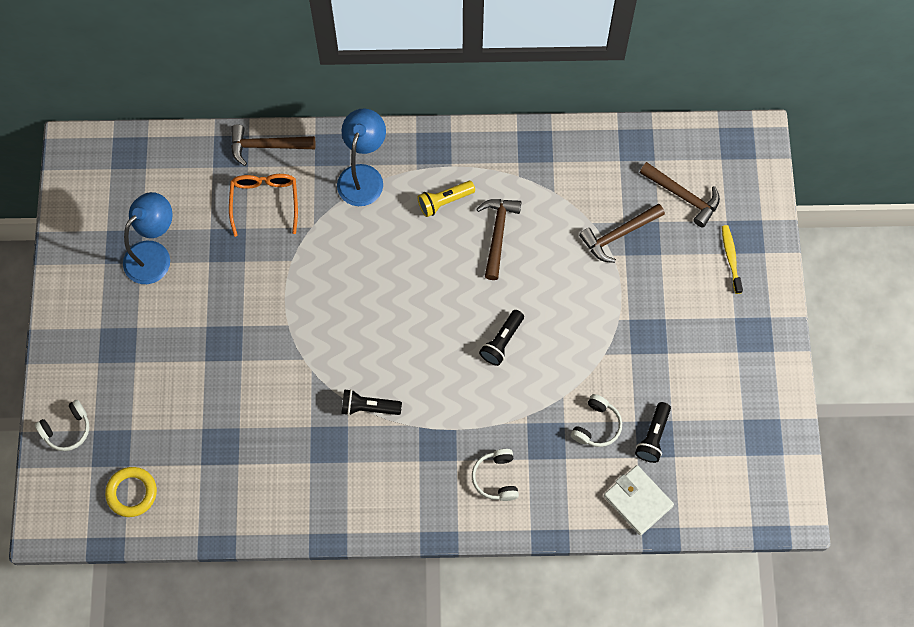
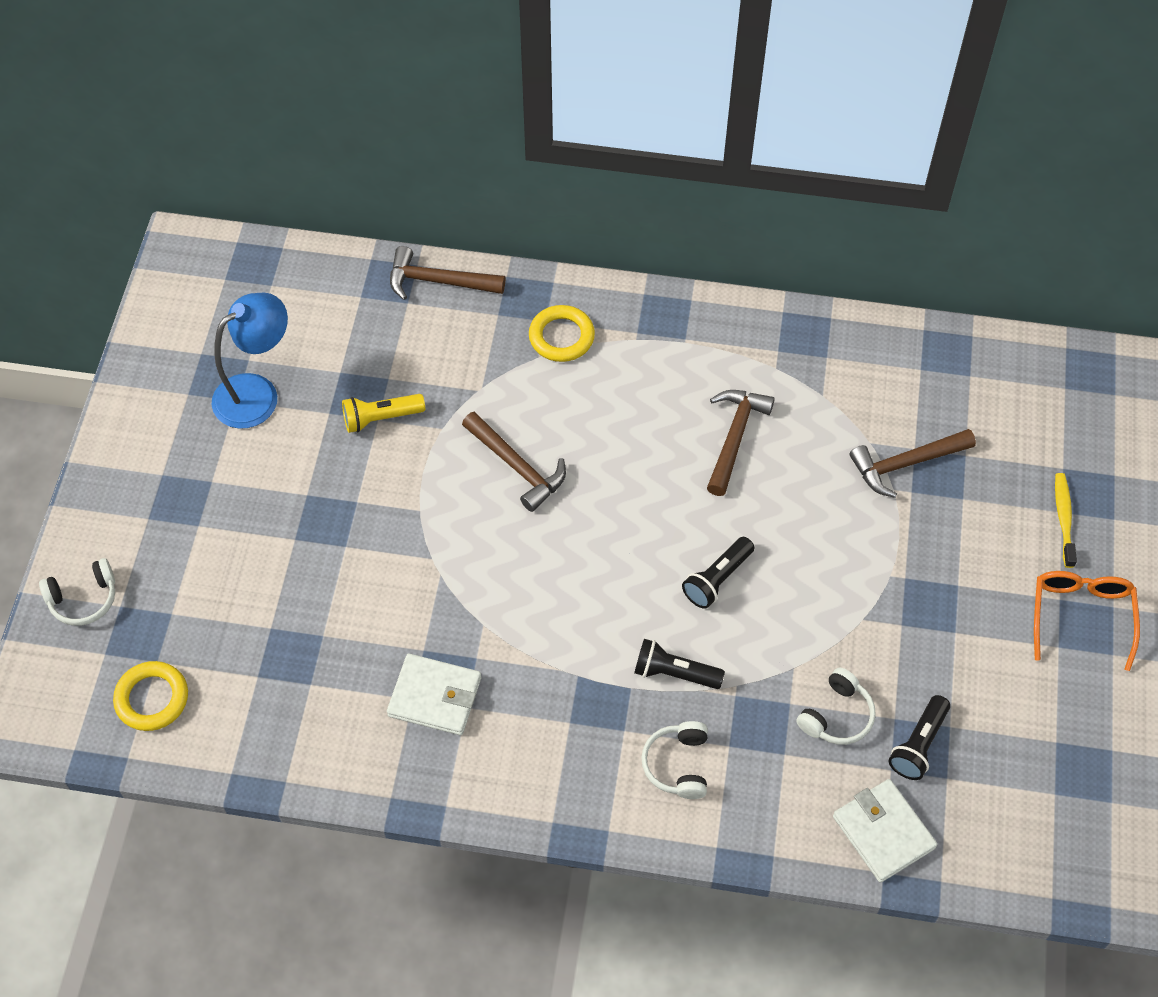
camera: 10 degrees right, 10 degrees down
(265, 201) = (421, 349): orange glasses -> orange glasses (1080, 616)
(325, 458) = (435, 697): none -> white wallet
(363, 176) = (561, 337): blue lamp -> yellow ring
(368, 407) = (511, 637): black flashlight -> black flashlight (674, 673)
(444, 201) = (667, 385): yellow flashlight -> yellow flashlight (381, 418)
(683, 196) = (1004, 427): brown hammer -> brown hammer (517, 467)

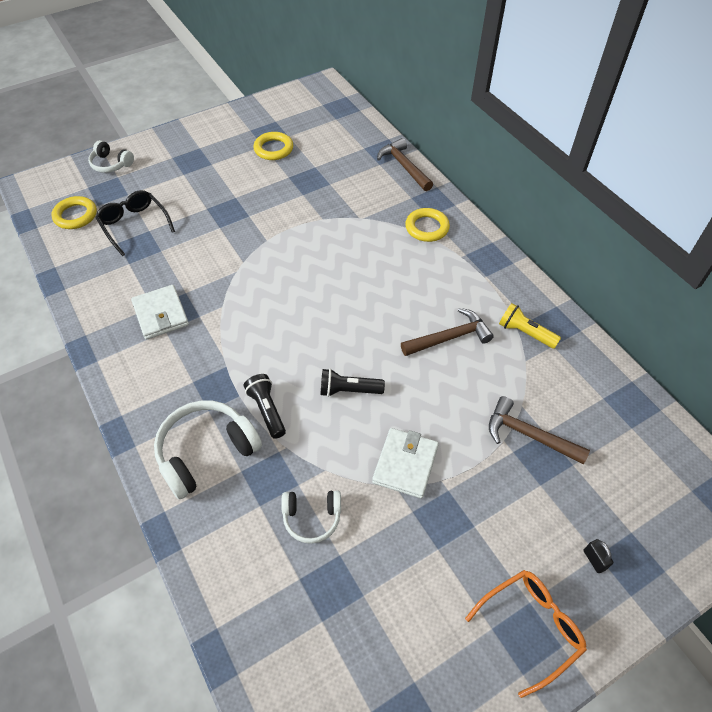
camera: 50 degrees right, 5 degrees down
(243, 639) = (134, 225): none -> black glasses
(257, 393) = (273, 149): blue lamp -> yellow ring
(381, 418) = (304, 195): yellow flashlight -> yellow flashlight (525, 333)
(517, 467) = (330, 259): brown hammer -> none
(677, 764) = (206, 452): white headphones -> white headphones, size x1.72
(883, 832) = (247, 606): white wallet -> white wallet (405, 464)
(918, 744) = (332, 584): black flashlight -> none
(1063, 518) = (594, 560): yellow toothbrush -> black padlock

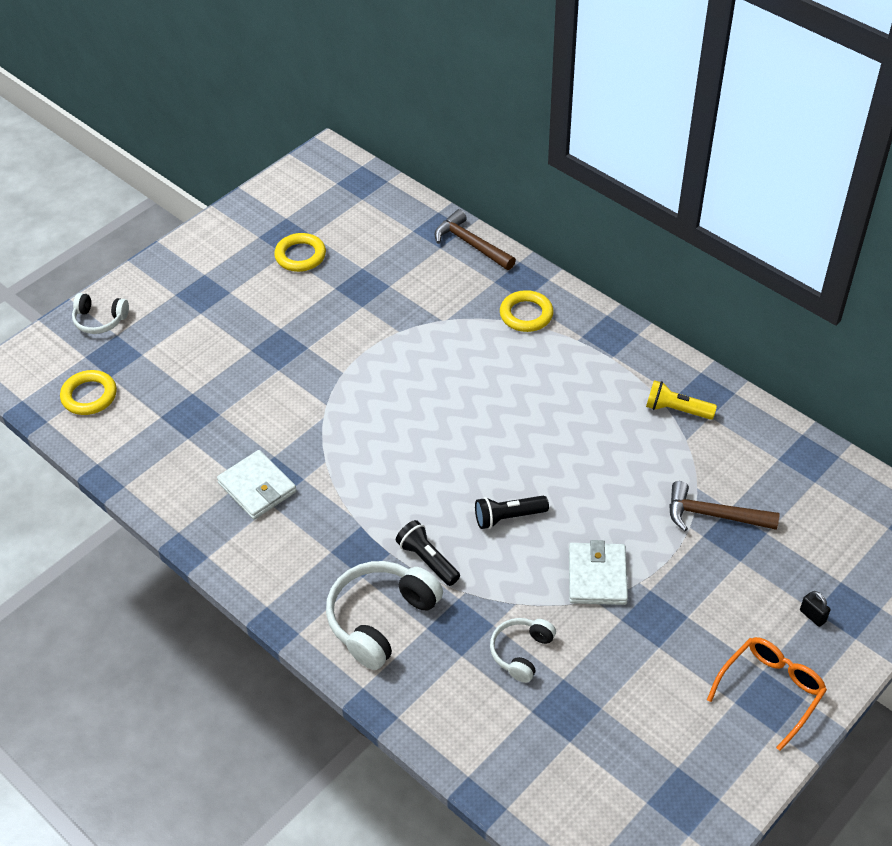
camera: 15 degrees left, 5 degrees down
(134, 225) = (170, 390): black glasses -> none
(312, 518) = (521, 652): white headphones -> white headphones turned 135 degrees clockwise
(449, 337) = (597, 434): brown hammer -> none

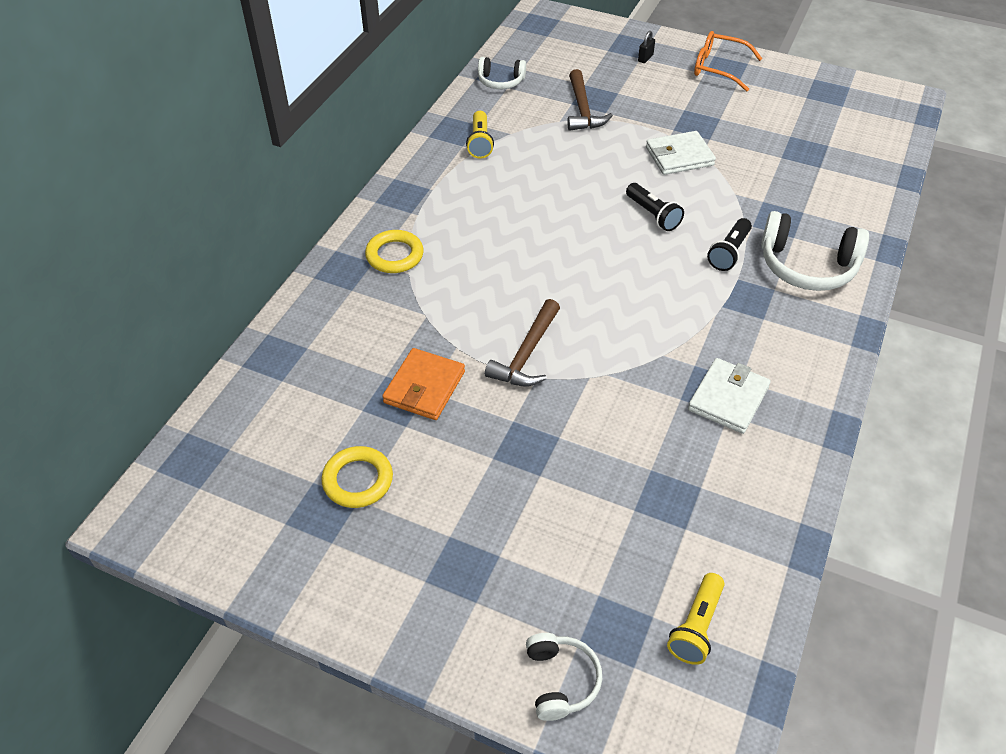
camera: 110 degrees left, 0 degrees up
(89, 396) = (696, 626): yellow ring -> yellow flashlight
(366, 305) = (424, 387): none -> orange wallet
(471, 244) = (295, 322): brown hammer -> brown hammer (526, 354)
(521, 652) = (776, 181): white headphones -> white headphones (500, 81)

